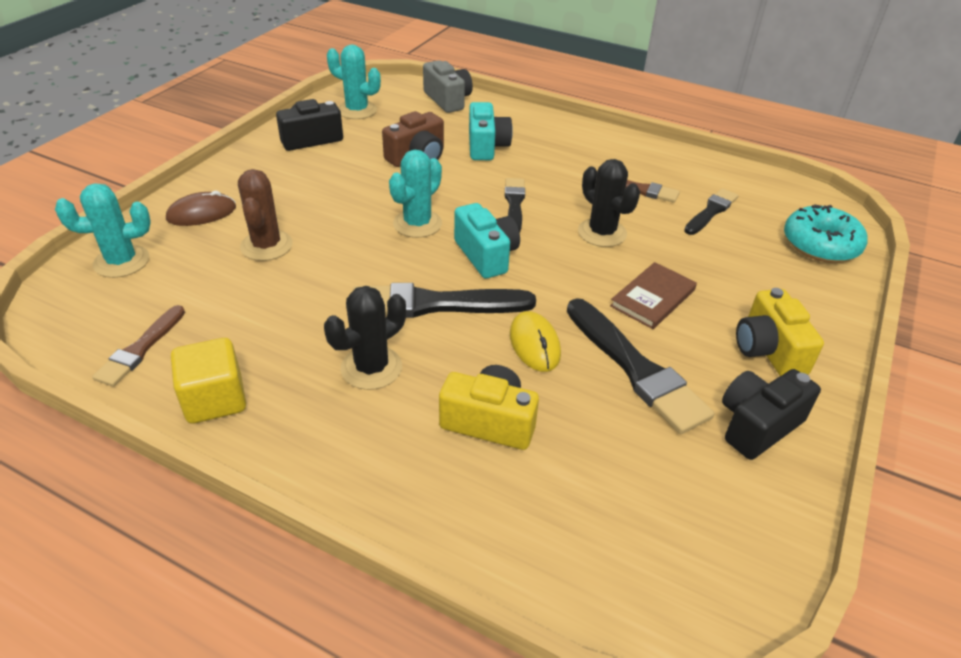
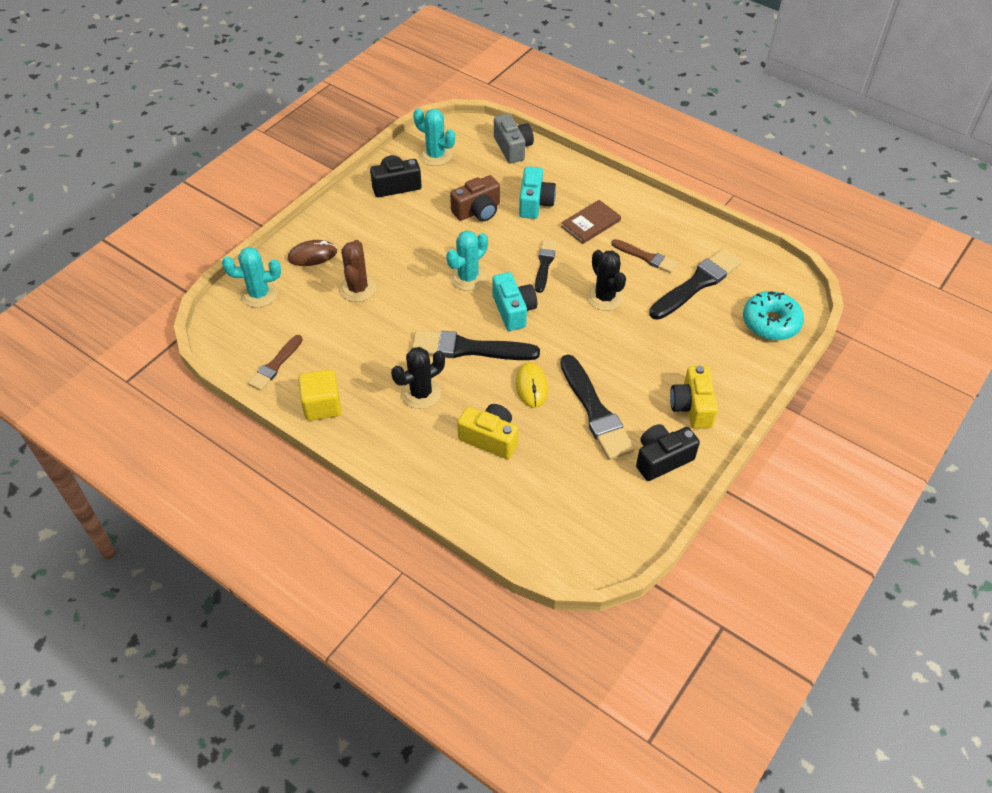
camera: 10 degrees right, 10 degrees up
(653, 298) = (625, 357): brown book -> brown book (590, 223)
(711, 211) = (697, 284): black brush -> black brush, size x1.68

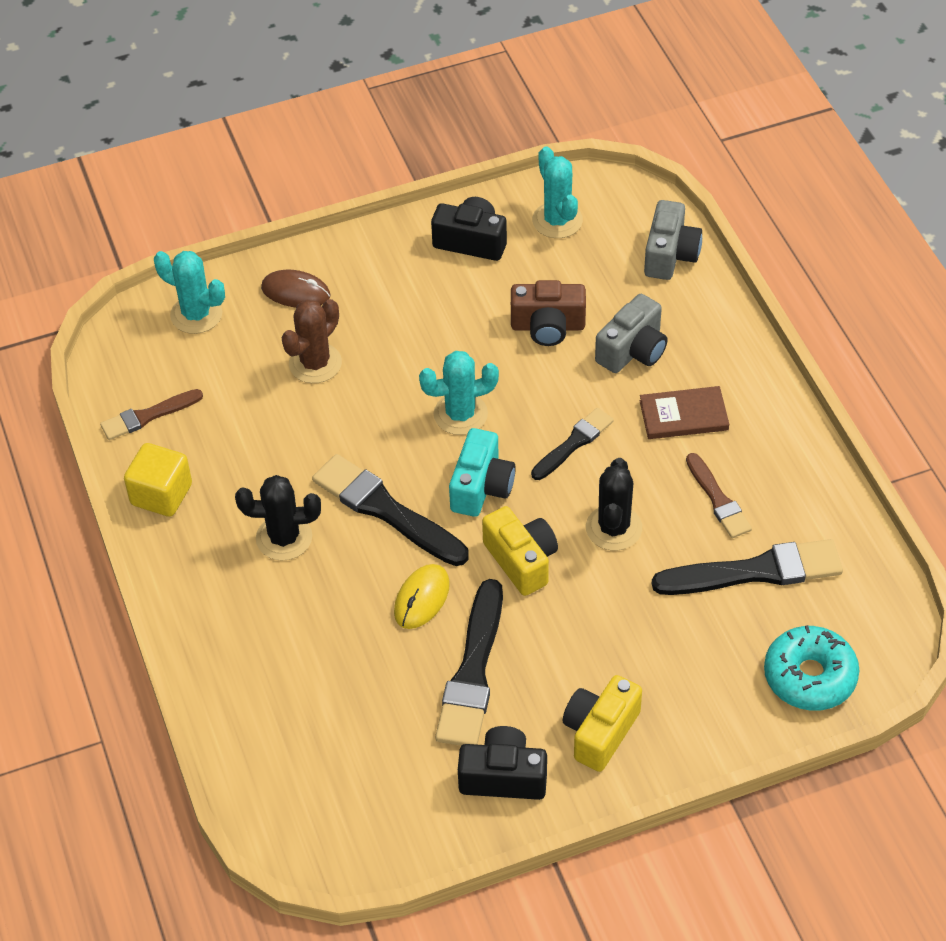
camera: 35 degrees right, 0 degrees up
(490, 438) = (319, 637): yellow camera -> yellow camera (521, 560)
(535, 203) = (633, 350): turquoise camera -> grey camera

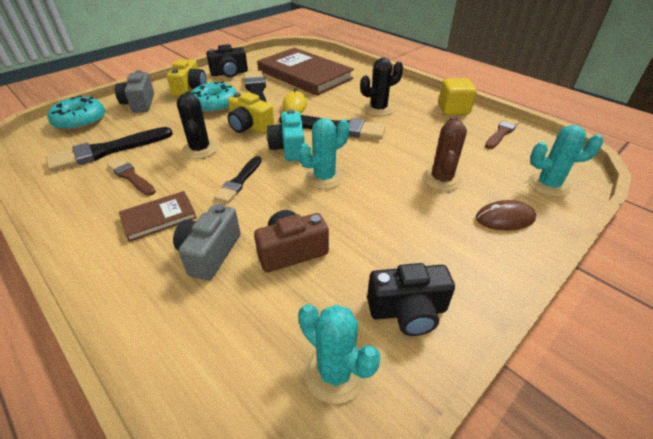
camera: 155 degrees right, 10 degrees down
(346, 711) = (304, 74): none -> brown book
(563, 649) = (215, 105): none -> turquoise donut
(670, 255) = (187, 371): grey camera -> grey camera (139, 103)

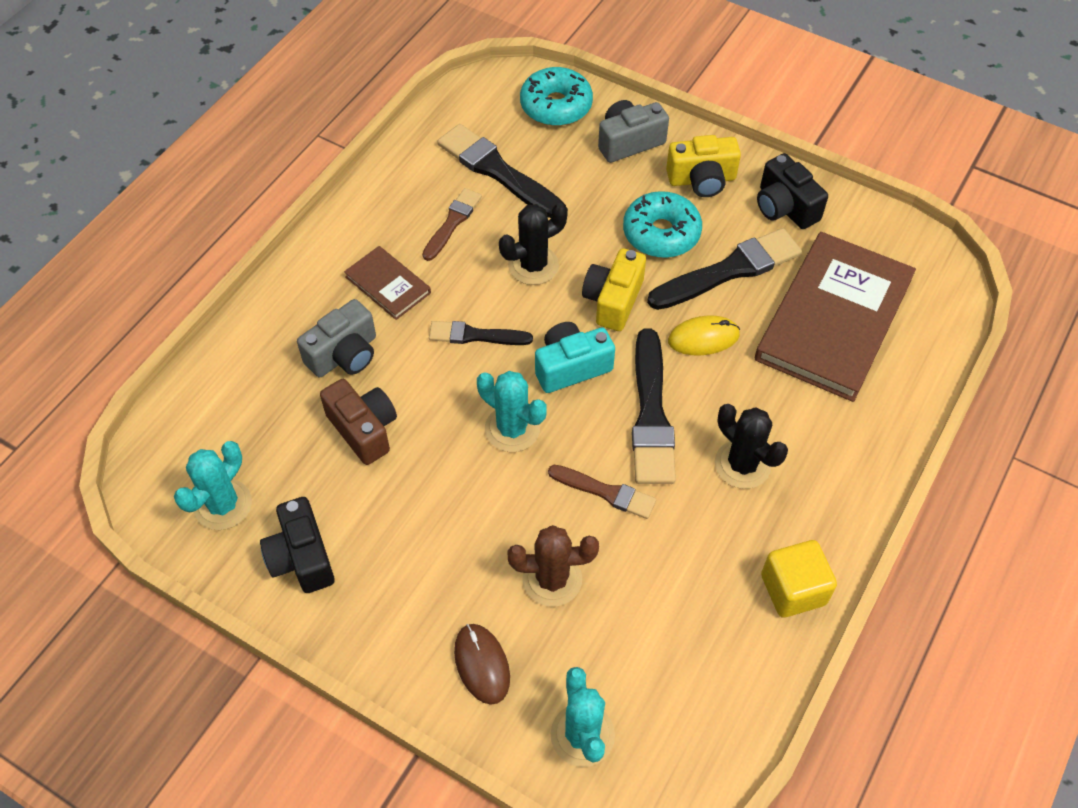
camera: 75 degrees right, 15 degrees up
(210, 253) = (344, 355): grey camera -> grey camera turned 135 degrees clockwise
(501, 133) = (730, 674): brown brush -> brown brush (605, 492)

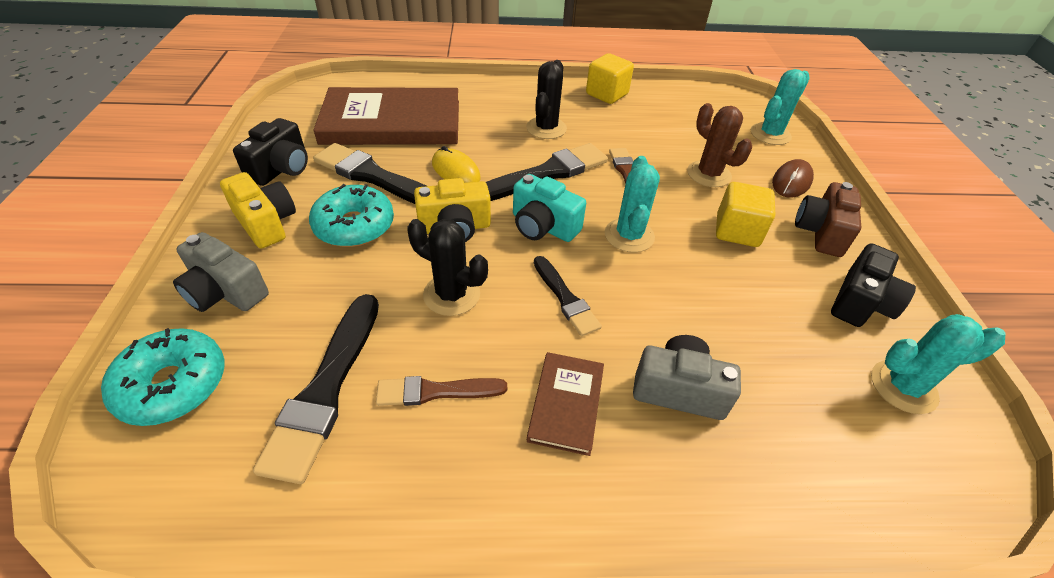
camera: 125 degrees left, 10 degrees down
(364, 429) = (728, 326): brown camera -> brown camera (820, 232)
(452, 530) = (737, 231): none -> yellow cube

